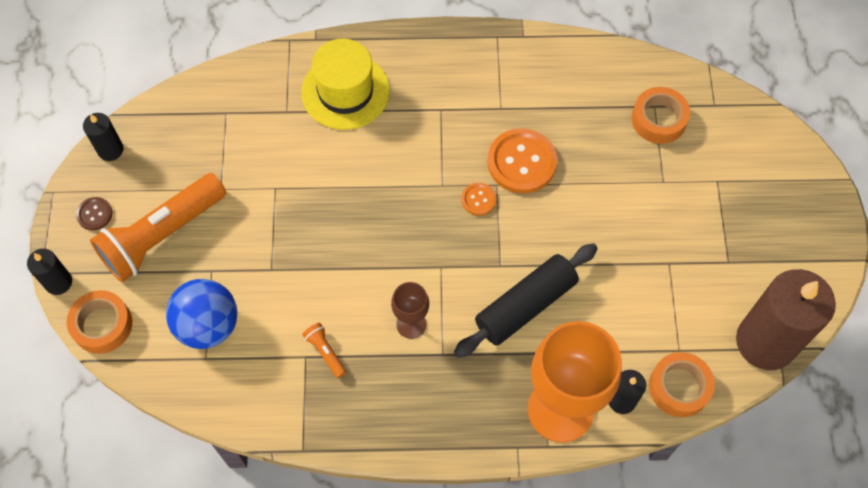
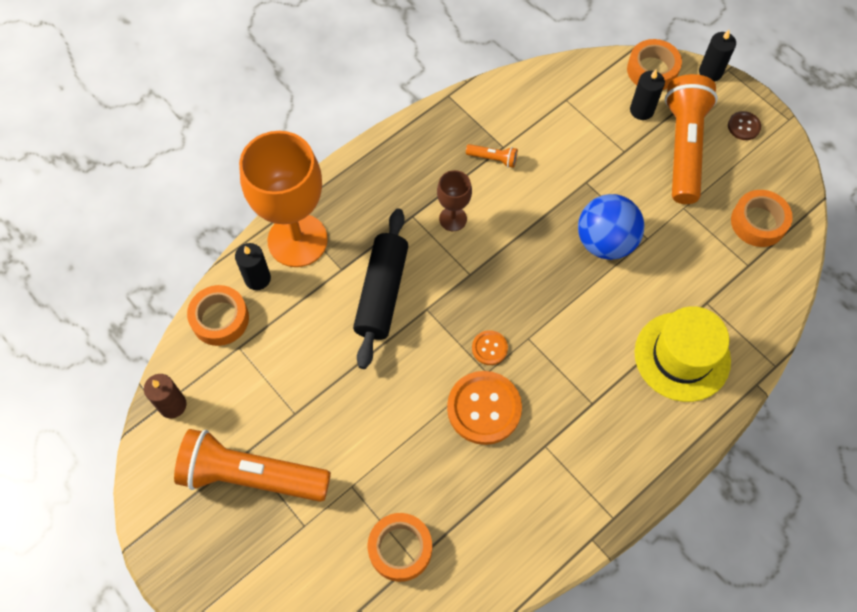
camera: 140 degrees right, 0 degrees up
(110, 150) = (790, 174): black candle -> black candle (641, 110)
(180, 135) = (758, 222): none -> orange tape
(208, 325) = (586, 118): blue ball -> blue ball (605, 242)
(735, 242) = (251, 475): none -> orange flashlight
(765, 342) = (172, 405): brown candle -> brown candle, size x0.47

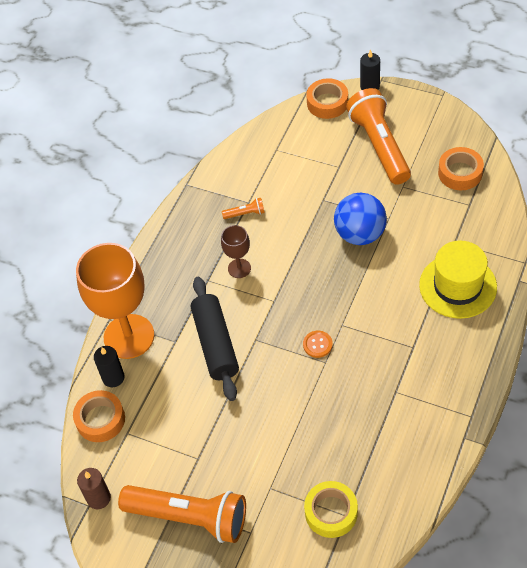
camera: 20 degrees left, 10 degrees down
(251, 475) = (189, 517): orange flashlight -> orange flashlight turned 150 degrees counterclockwise
(400, 549) = (331, 512): orange tape -> yellow tape
(484, 408) = (337, 387): orange button -> none
(641, 110) = (335, 133): black candle -> none
(743, 126) = (414, 113): brown button -> none

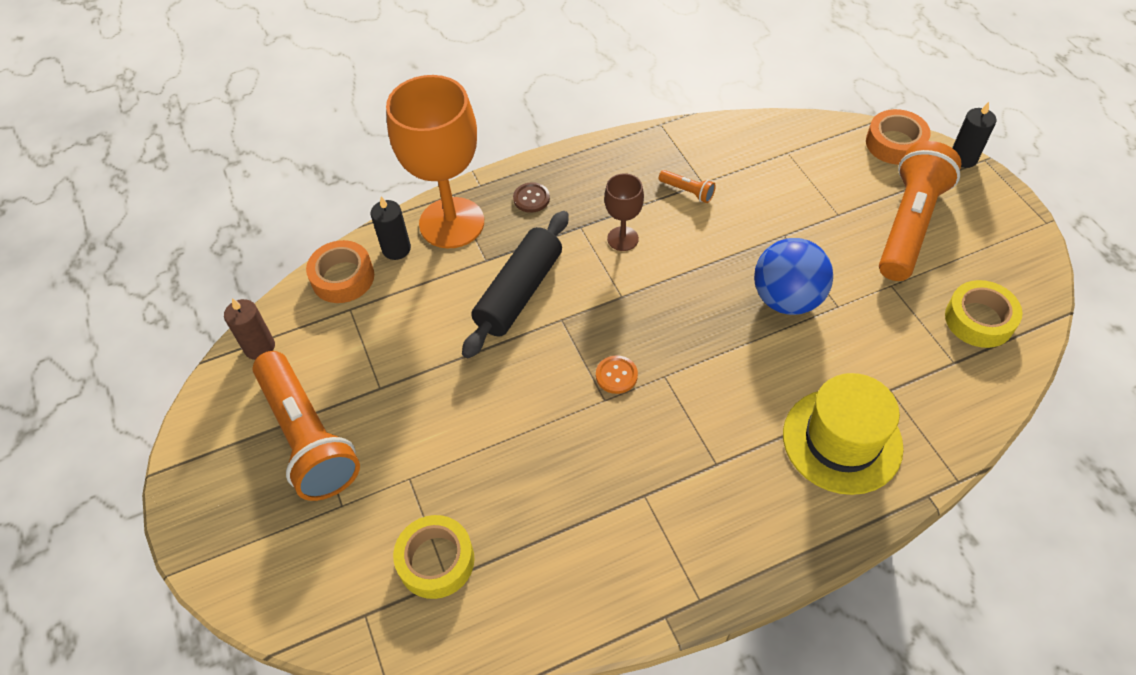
camera: 40 degrees right, 0 degrees up
(160, 285) = (531, 198): none -> brown button
(460, 173) = (979, 320): orange tape -> yellow tape

